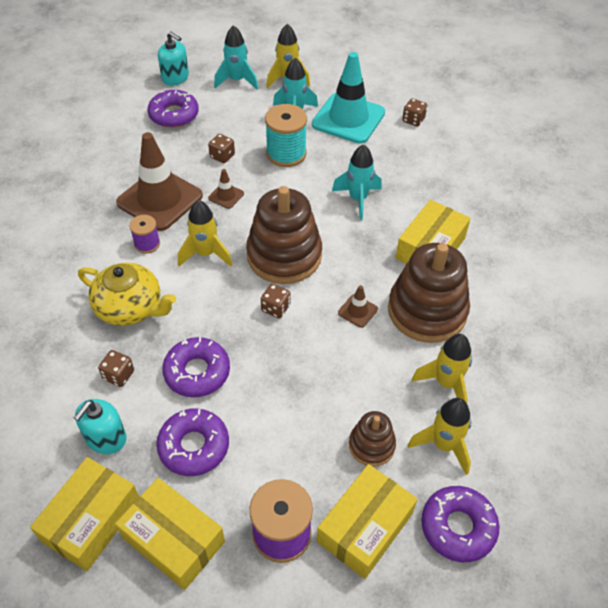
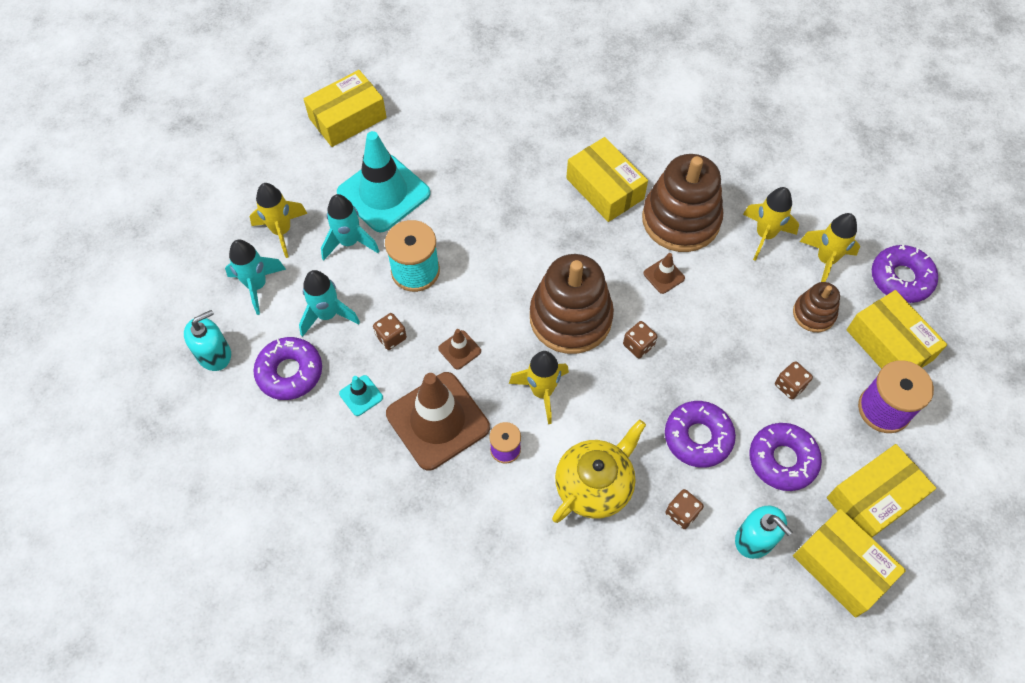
camera: 70 degrees left, 10 degrees up
(167, 154) = (361, 395): none -> turquoise traffic cone
(358, 199) = (515, 226): turquoise rocket -> turquoise rocket (327, 315)
(406, 82) = (347, 118): none -> yellow box
(413, 120) = (414, 135): brown dice -> brown dice (790, 386)

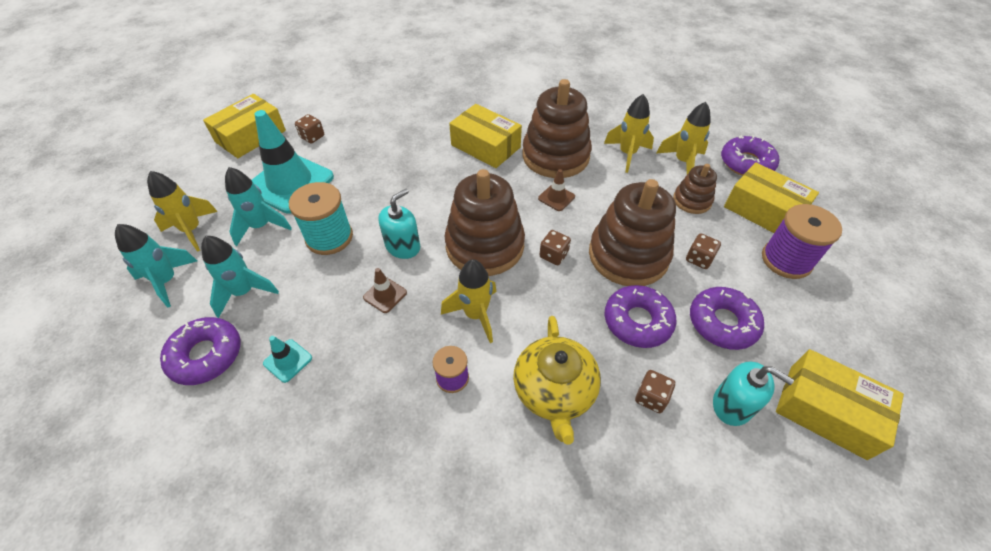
camera: 15 degrees left, 10 degrees down
(214, 354) = (118, 356): turquoise soap dispenser -> turquoise soap dispenser (403, 246)
(391, 337) = (313, 298): brown dice -> brown dice (312, 137)
(438, 421) = (375, 366): brown traffic cone -> none
(594, 485) = (554, 391): yellow teapot -> yellow teapot turned 150 degrees clockwise
(716, 364) = (628, 255): none -> brown stacking toy
(874, 498) = (820, 337): yellow box -> none

